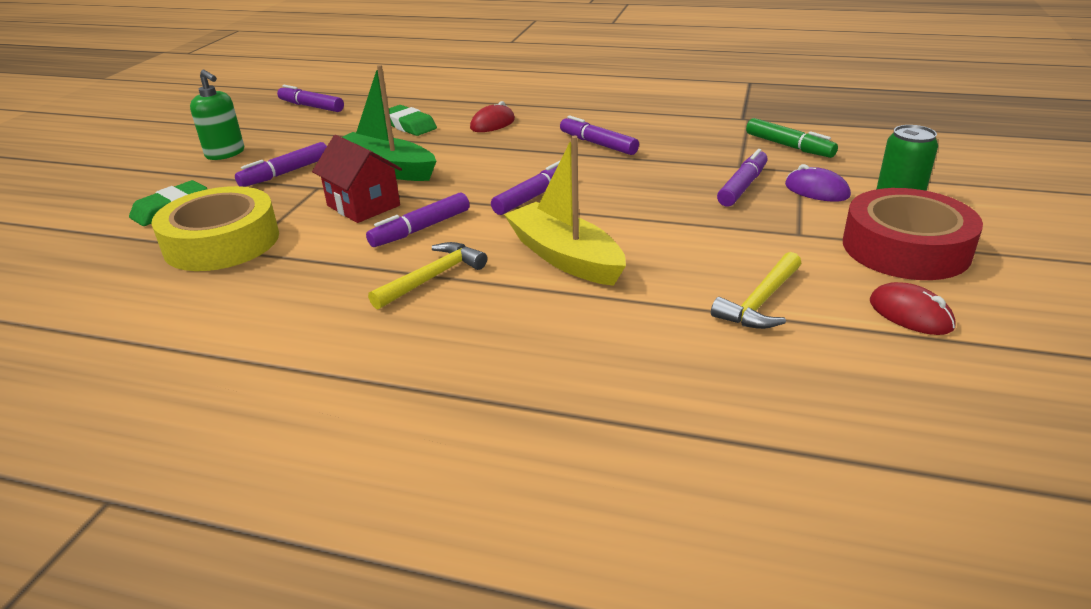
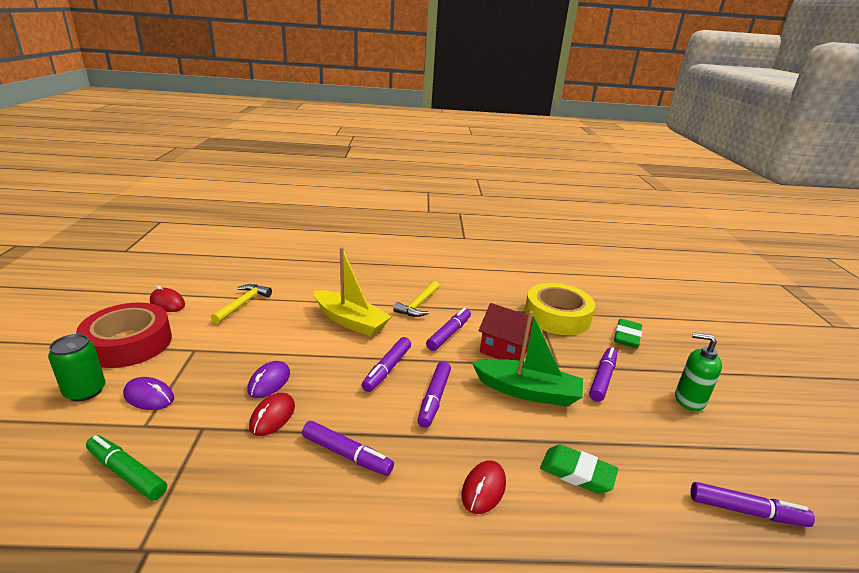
camera: 160 degrees right, 5 degrees down
(670, 168) = (272, 416): none -> red mouse
(681, 194) = (269, 382): none -> purple mouse
(742, 186) = (213, 396): purple marker -> purple marker (434, 399)

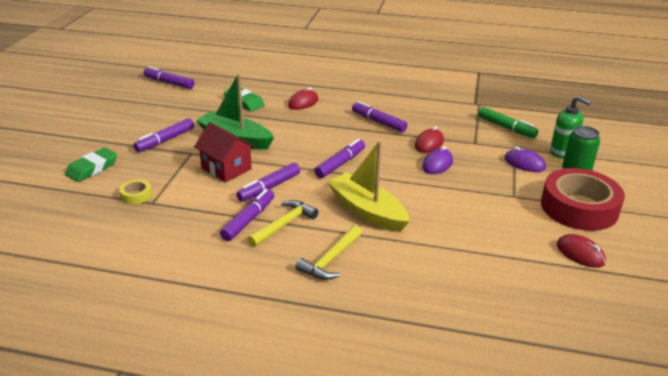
camera: 165 degrees left, 5 degrees up
(243, 304) = (491, 245): yellow hammer -> yellow hammer (330, 260)
(434, 399) = (310, 142): purple marker -> purple marker (248, 220)
(557, 316) = (136, 195): yellow tape -> yellow tape, size x0.41
(689, 400) = (117, 123): green soap dispenser -> green soap dispenser (562, 152)

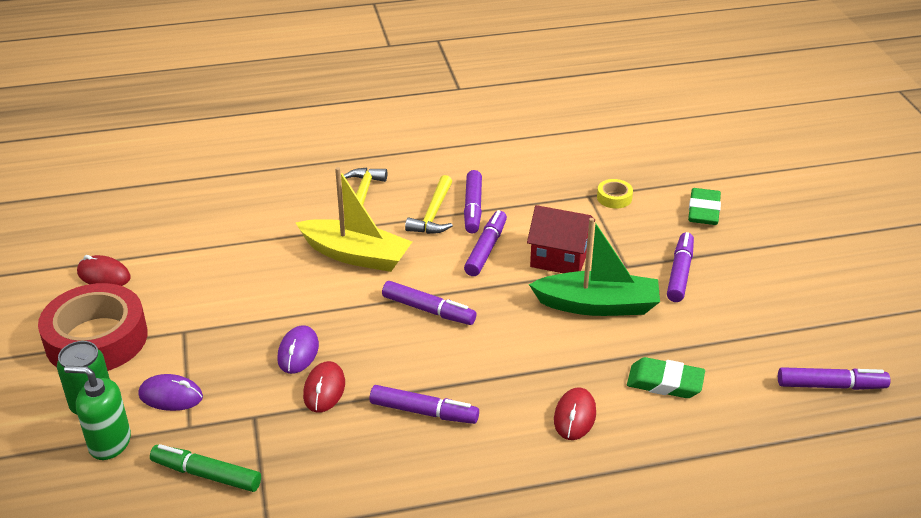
camera: 155 degrees right, 5 degrees up
(340, 164) = (428, 310): purple marker -> purple marker turned 75 degrees counterclockwise

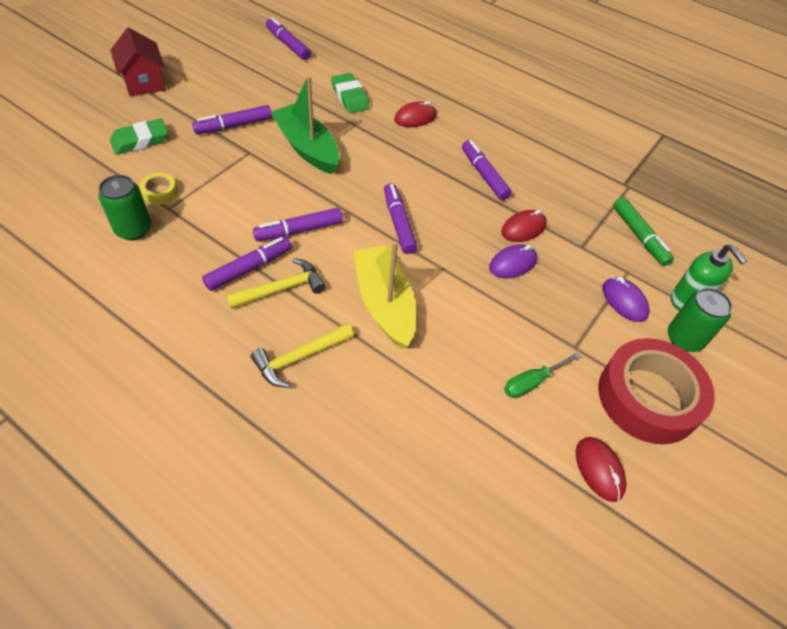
camera: 135 degrees left, 15 degrees up
(195, 287) = (532, 382): none -> green screwdriver
(559, 258) = (271, 187): red house -> red house (144, 82)
(579, 172) = (133, 229): none -> green can

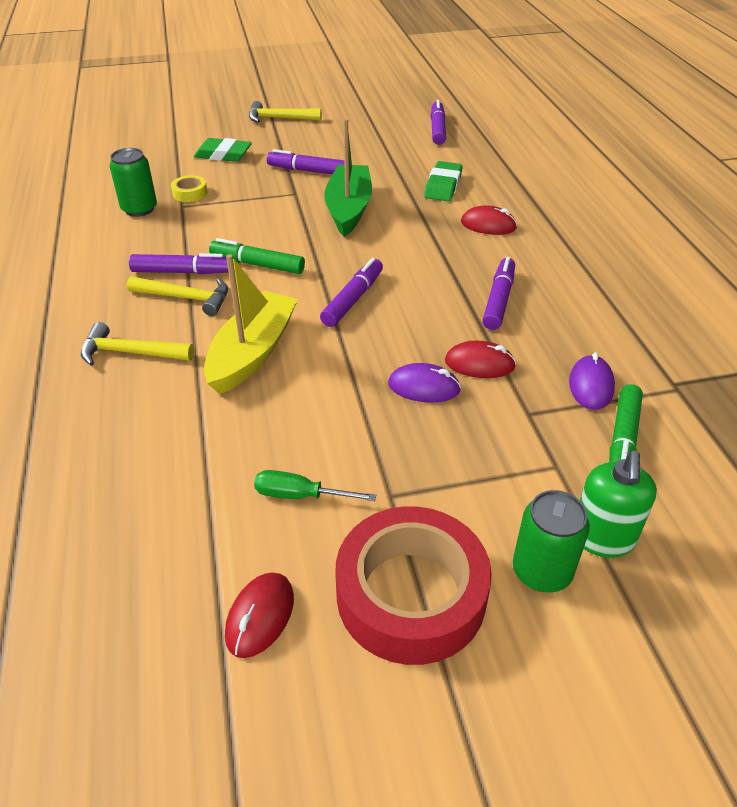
camera: 45 degrees right, 10 degrees down
(144, 82) = (279, 118): red house -> yellow hammer
(299, 230) = (257, 264): purple marker -> green marker
(624, 301) = (511, 490): purple mouse -> purple mouse (591, 385)

